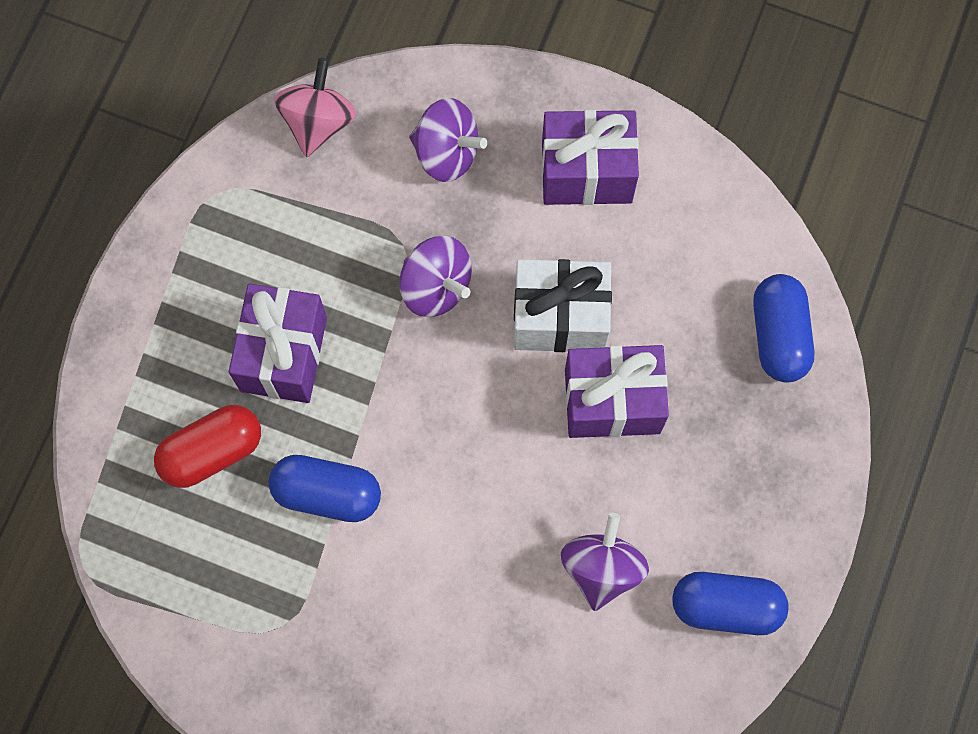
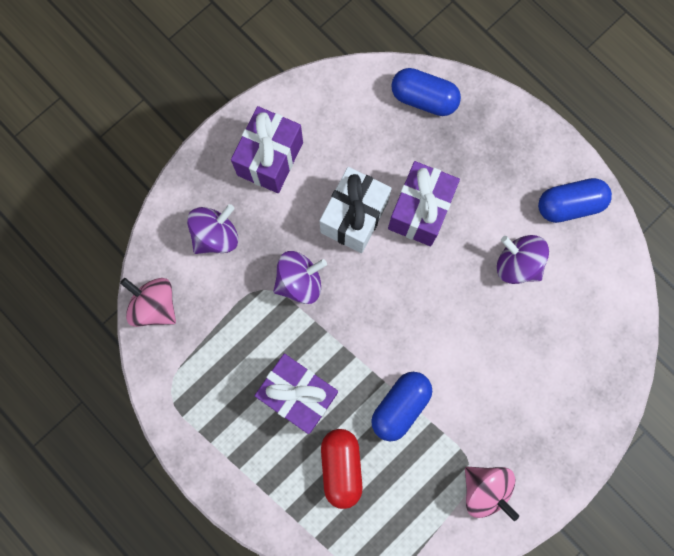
camera: 65 degrees left, 5 degrees up
(264, 657) = (485, 489): none -> pink spinning top
(726, 606) = (569, 205): blue capsule -> blue capsule turned 45 degrees clockwise

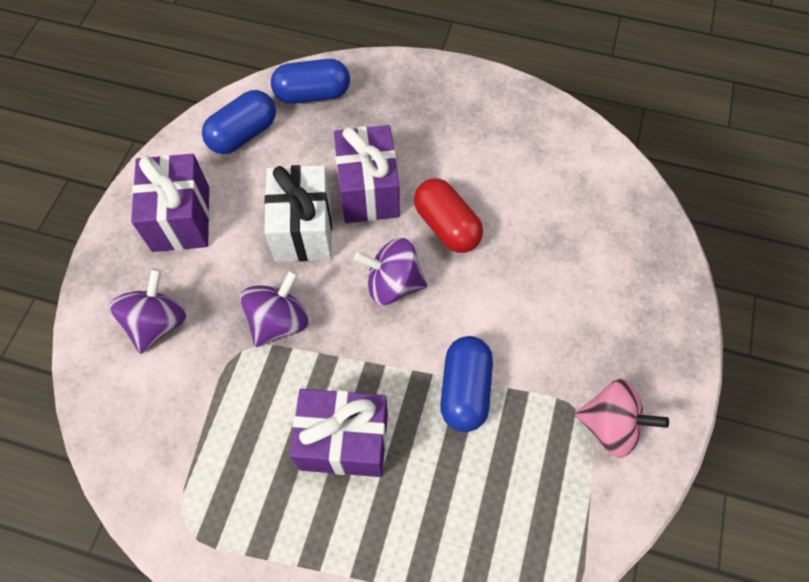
camera: 30 degrees left, 15 degrees down
(155, 305) = (119, 436): pink spinning top -> none
(341, 467) = (440, 495): red capsule -> red capsule (446, 226)
(517, 264) = (495, 190): purple spinning top -> purple spinning top (393, 284)
(569, 205) = (509, 116): blue capsule -> blue capsule (243, 134)

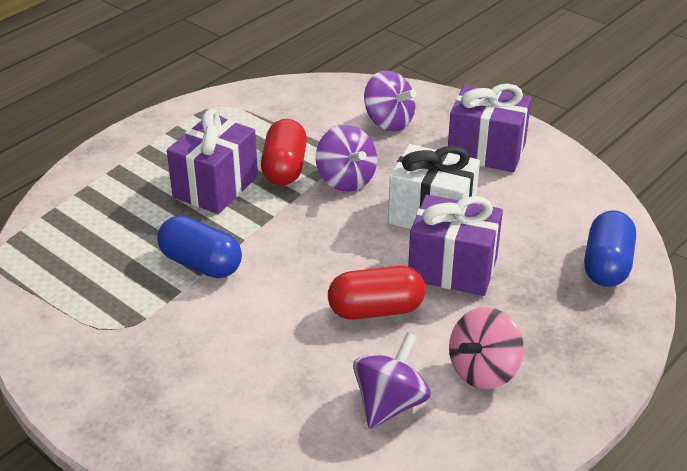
camera: 115 degrees right, 25 degrees down
(243, 134) = (570, 206): blue capsule -> none
(282, 388) = (284, 168): none -> red capsule
(393, 284) = (335, 253): purple spinning top -> purple spinning top (390, 404)
(610, 426) = (91, 343): pink spinning top -> pink spinning top (483, 371)

